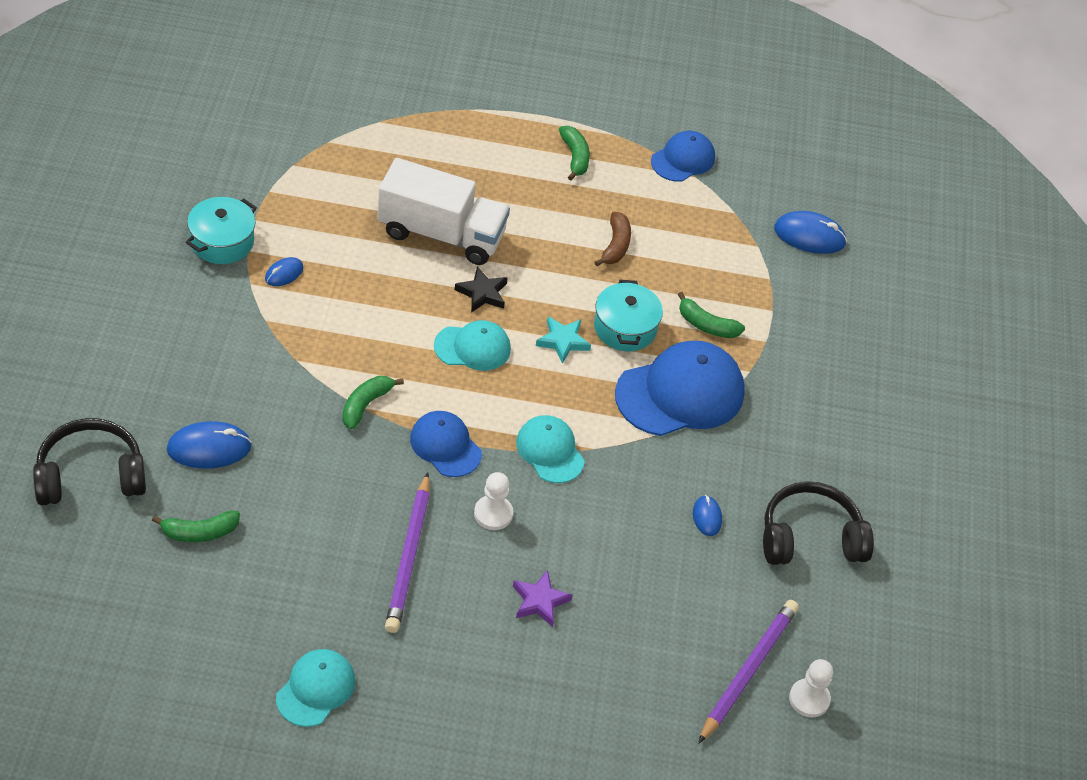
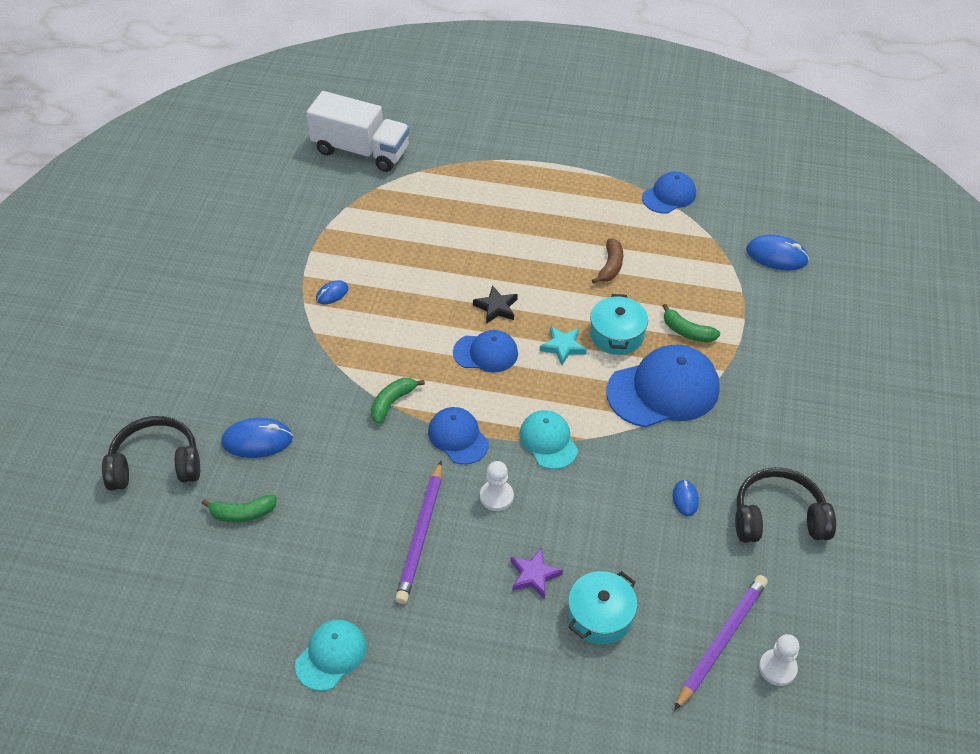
camera: 10 degrees right, 0 degrees up
(222, 242) = (283, 269): turquoise pot -> turquoise pot (600, 616)
(441, 234) = (464, 259): white truck -> white truck (361, 150)
(472, 347) = (486, 353): turquoise cap -> blue cap
(575, 157) = (578, 195): green banana -> none

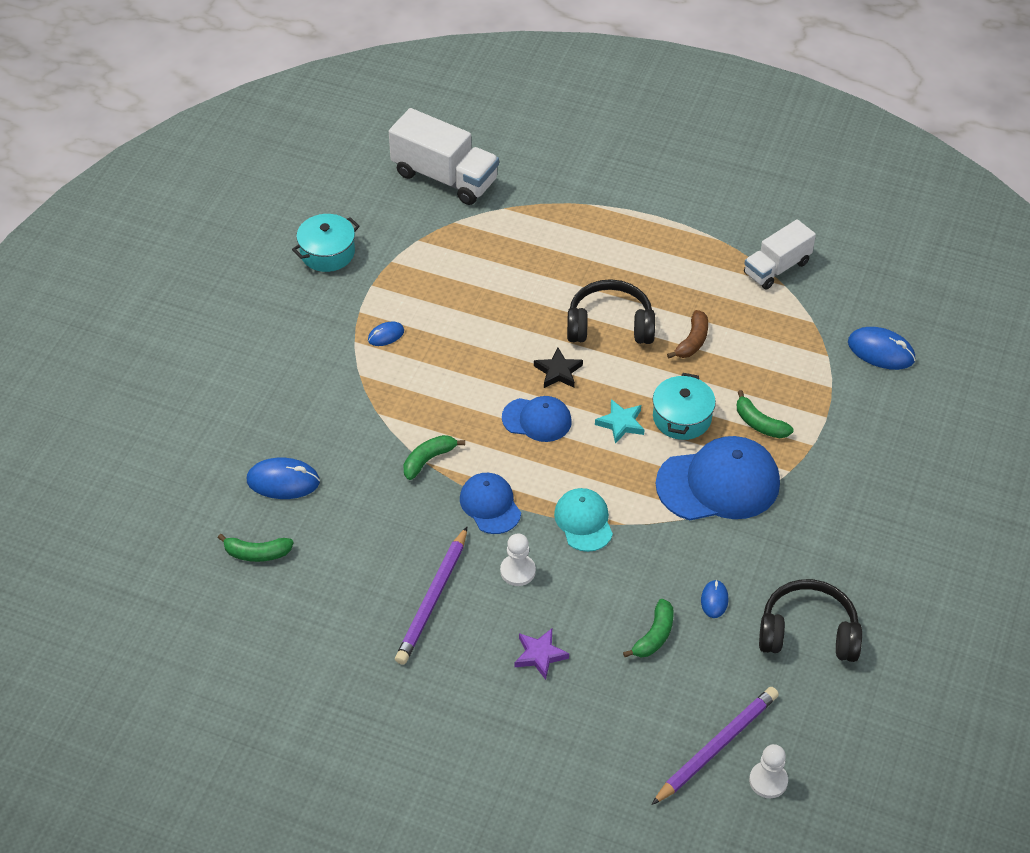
camera: 10 degrees right, 0 degrees up
(156, 464) = (177, 492): black headphones -> black headphones (610, 325)
(331, 655) = (322, 704): turquoise cap -> none
(600, 616) = (598, 704): turquoise pot -> turquoise pot (327, 253)
(637, 541) = (654, 635): none -> green banana
(669, 195) = (777, 268): blue cap -> white truck

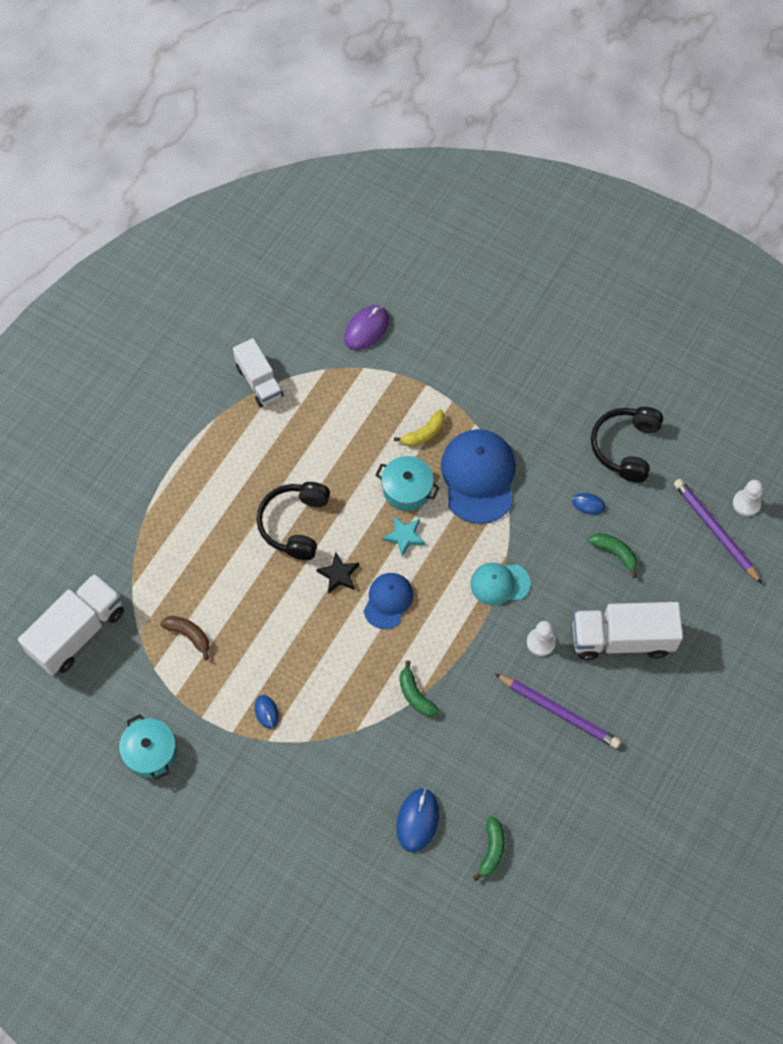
camera: 80 degrees left, 15 degrees up
(490, 505) = (471, 653): blue cap -> none
(540, 655) = (622, 639): purple star -> white truck
(692, 341) = (327, 464): brown banana -> brown banana (189, 635)
(759, 423) = (424, 433): green banana -> yellow banana
(881, 351) = (366, 329): blue mouse -> purple mouse

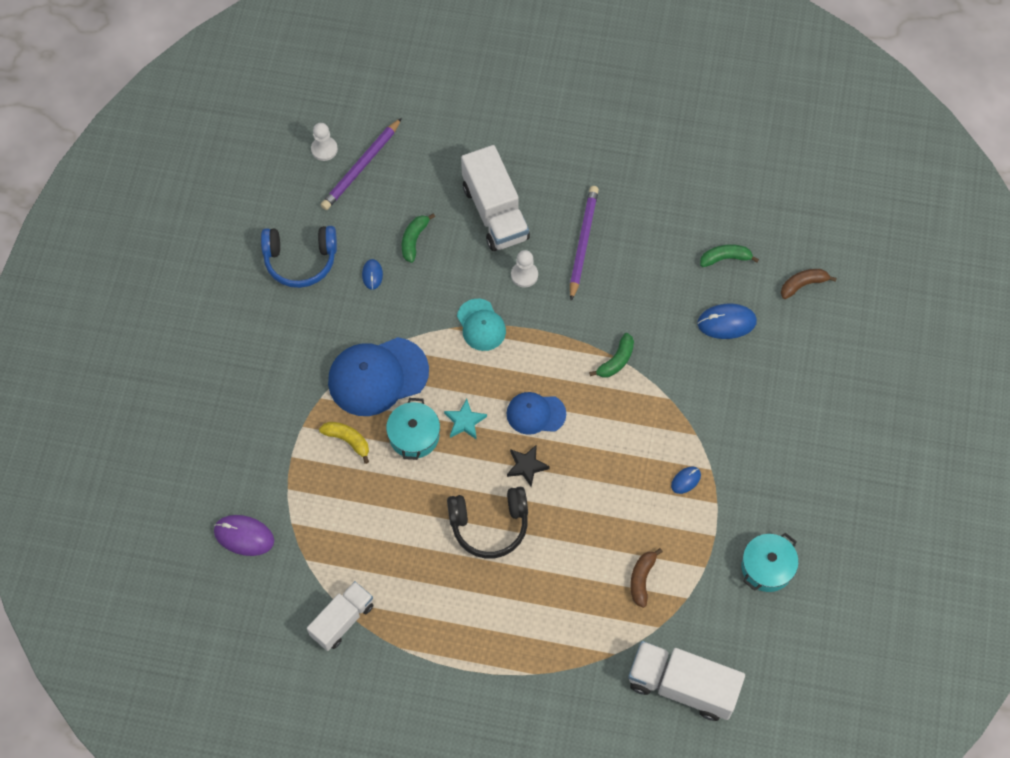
camera: 110 degrees left, 0 degrees up
(432, 919) = (803, 285): none -> brown banana
(626, 447) = (300, 260): black headphones -> blue headphones

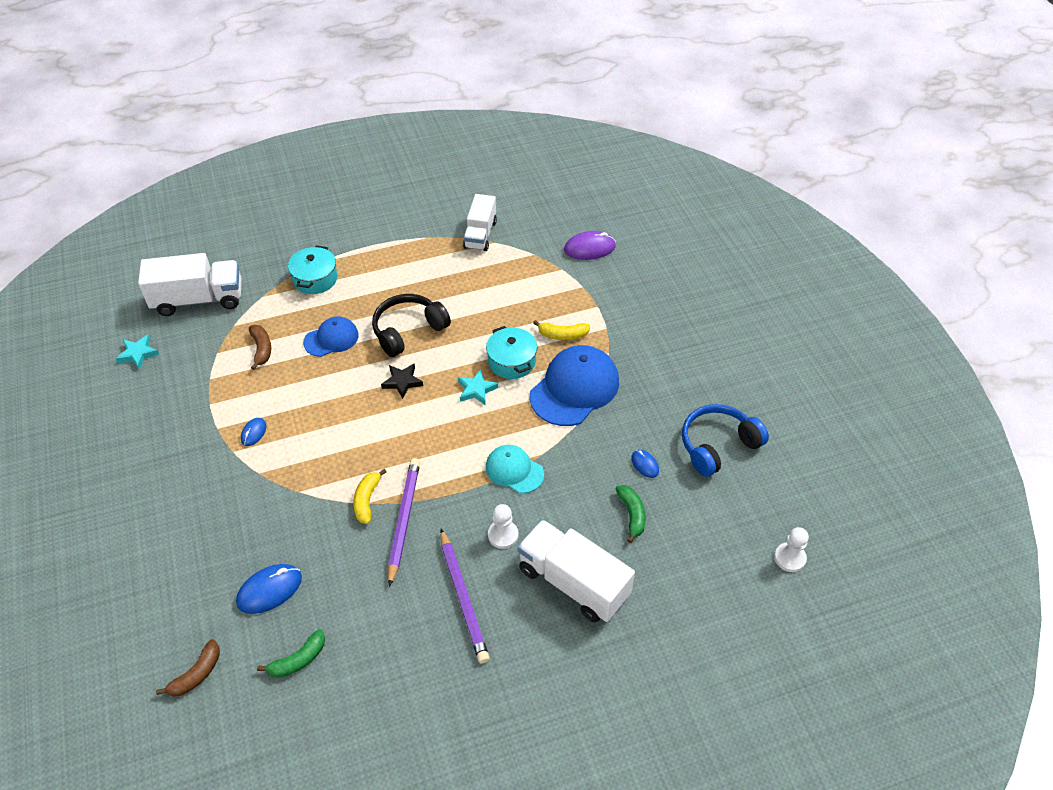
camera: 150 degrees right, 15 degrees down
(361, 167) = (739, 559): purple pencil -> purple pencil (404, 520)
(535, 414) = (418, 423): blue cap -> blue cap (331, 339)
(616, 360) = (367, 500): green banana -> yellow banana
(766, 639) = (138, 354): none -> turquoise star
(767, 567) = (153, 401): turquoise pot -> turquoise pot (315, 279)

